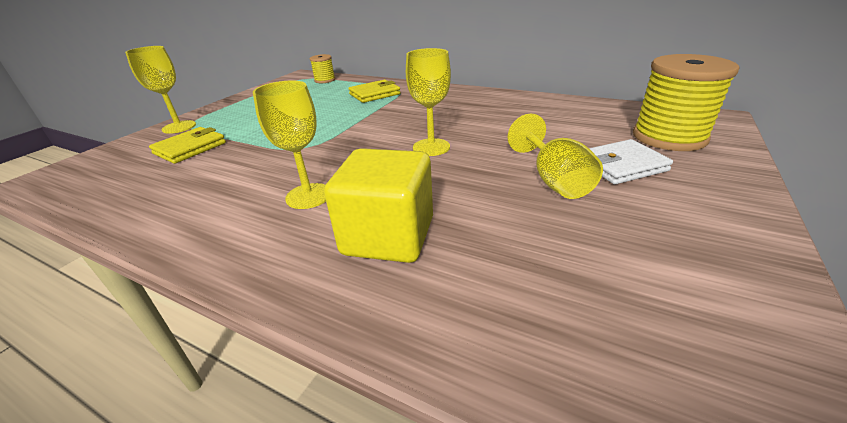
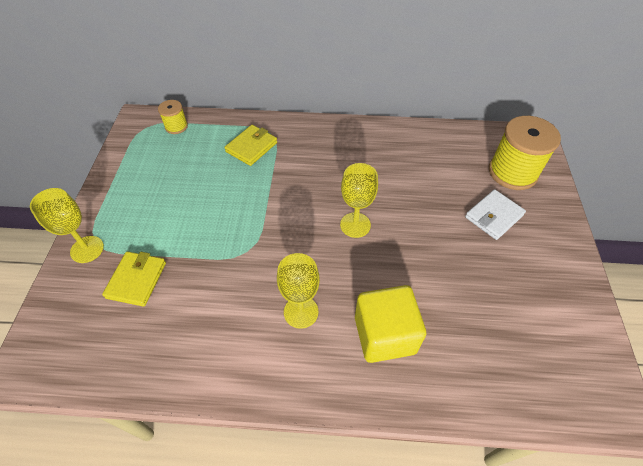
camera: 25 degrees left, 20 degrees up
(554, 180) = (458, 244): yellow goblet -> none

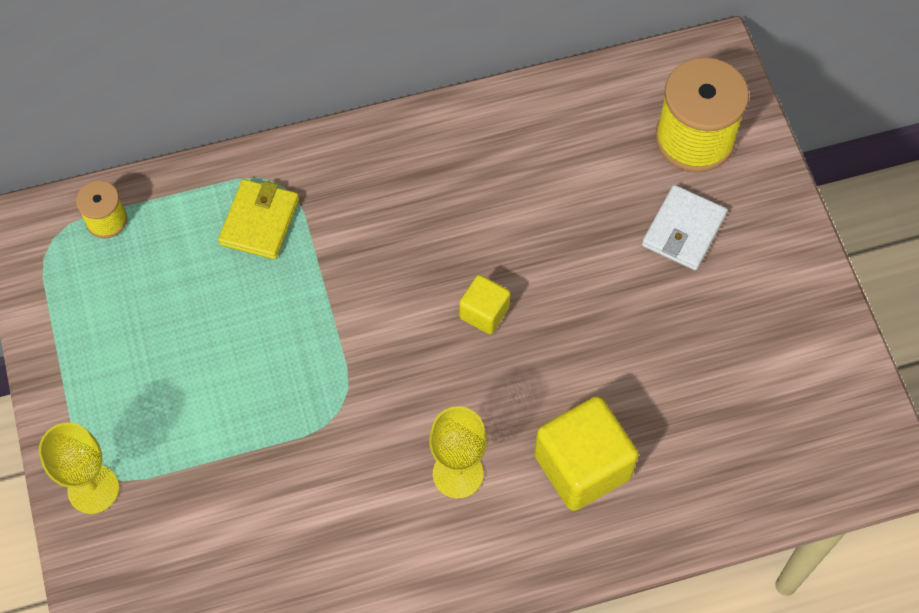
camera: 20 degrees left, 10 degrees up
(136, 280) = (199, 509): yellow wallet -> none
(355, 225) = (484, 312): yellow goblet -> yellow cube

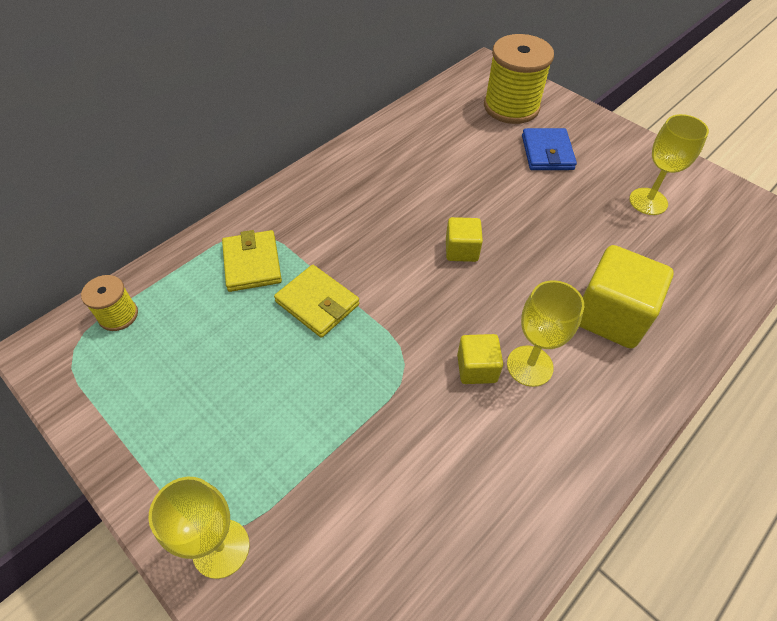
camera: 30 degrees left, 10 degrees down
(297, 301) = (317, 303): none -> yellow wallet
(405, 449) = (476, 368): none -> yellow cube
(683, 230) = (547, 152): white wallet -> blue wallet
(748, 356) = (648, 201): none -> yellow goblet

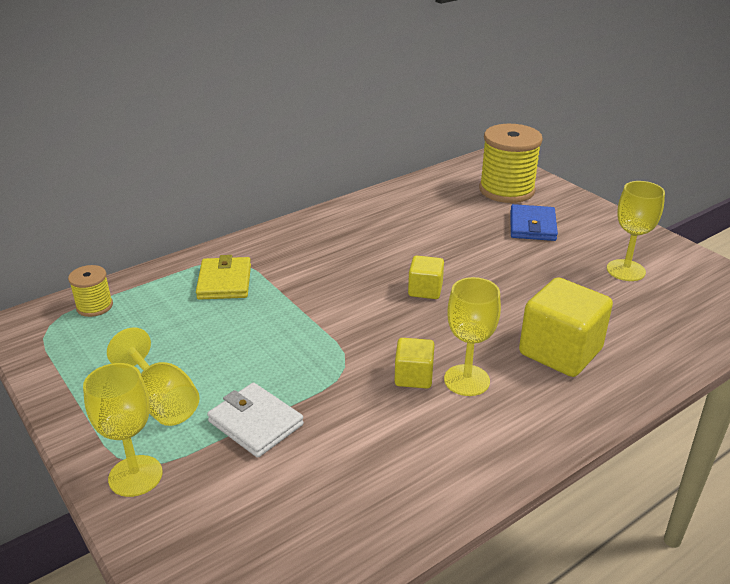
camera: 10 degrees right, 20 degrees down
(225, 440) = (162, 401): none -> yellow goblet
(317, 303) = (276, 315): yellow wallet -> none
(331, 455) = (255, 423): none -> white wallet

